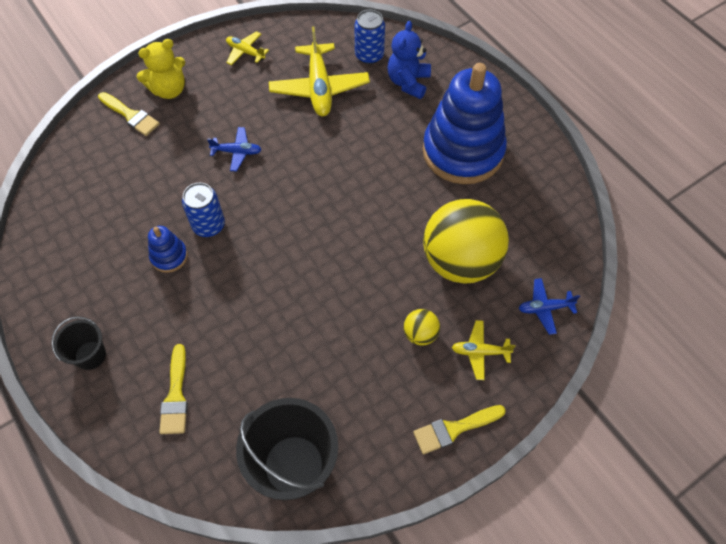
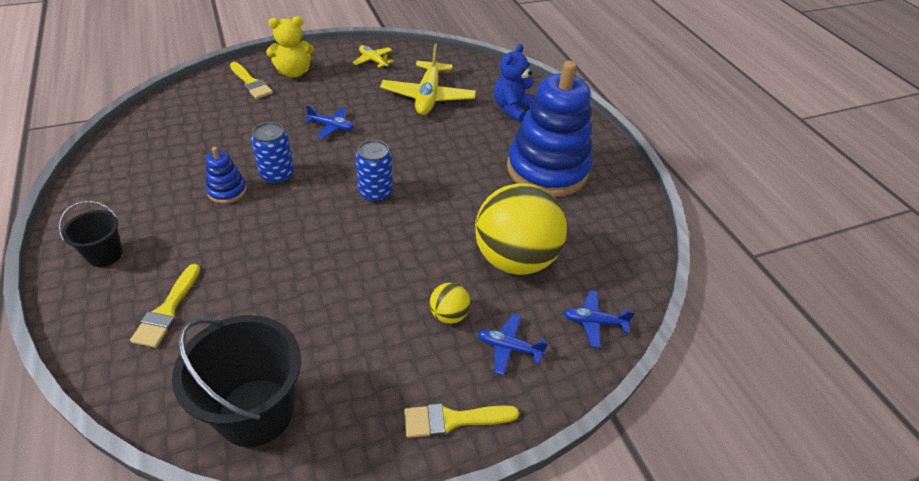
camera: 10 degrees right, 15 degrees down
(369, 55) = (483, 83): blue can -> blue can (375, 193)
(480, 352) = (508, 347): yellow plane -> blue plane

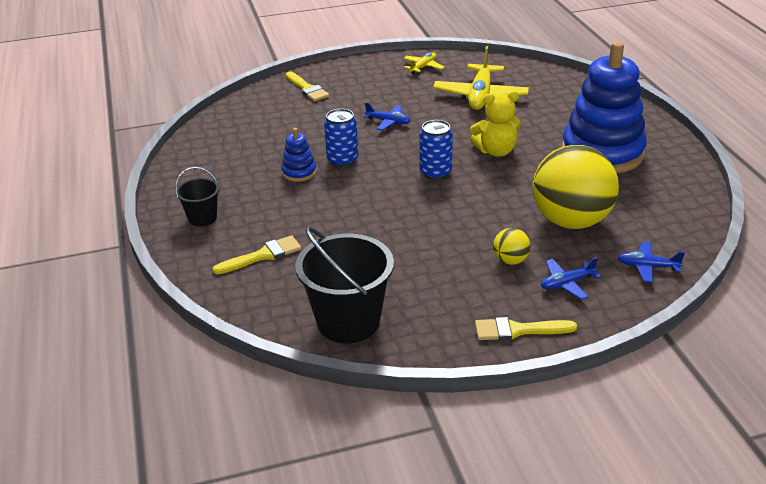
camera: 10 degrees right, 10 degrees down
(167, 310) = (262, 256): yellow brush -> yellow brush turned 135 degrees counterclockwise
(293, 72) = (346, 79): yellow teddy bear -> yellow teddy bear (496, 151)
(373, 61) = (423, 67): yellow plane -> yellow plane turned 75 degrees clockwise
(508, 347) = (566, 283): blue plane -> blue plane turned 45 degrees counterclockwise
(512, 109) = (566, 104): blue teddy bear -> none

